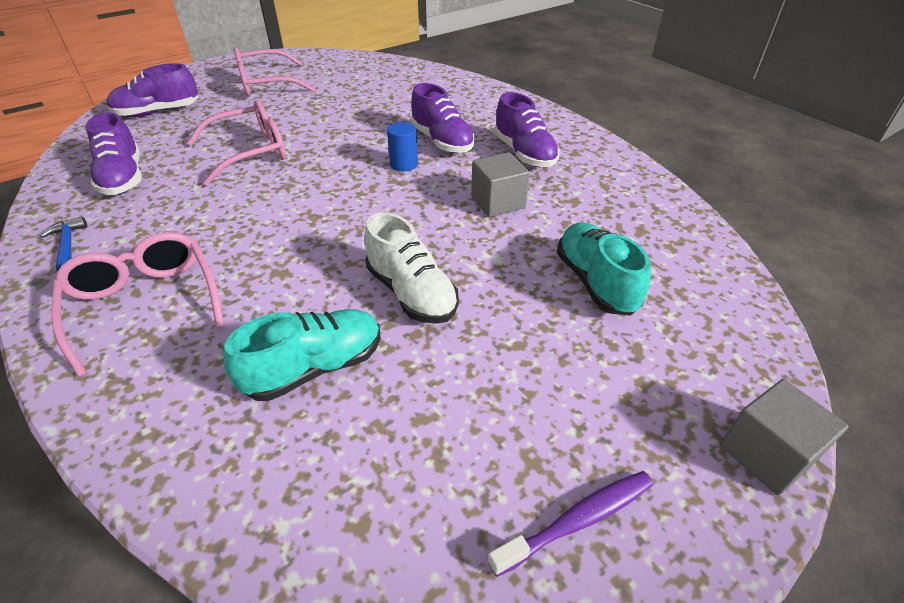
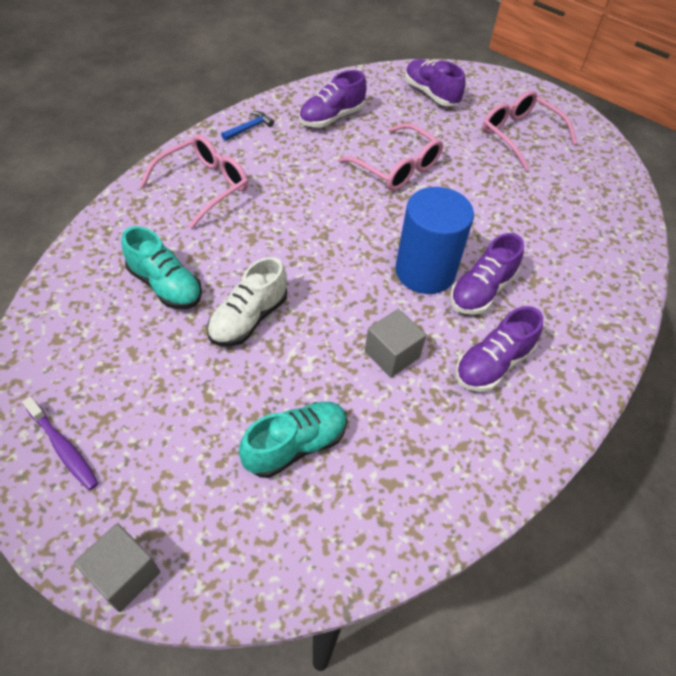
camera: 70 degrees right, 10 degrees up
(404, 164) = (425, 271): blue cylinder -> blue cylinder, size x2.24

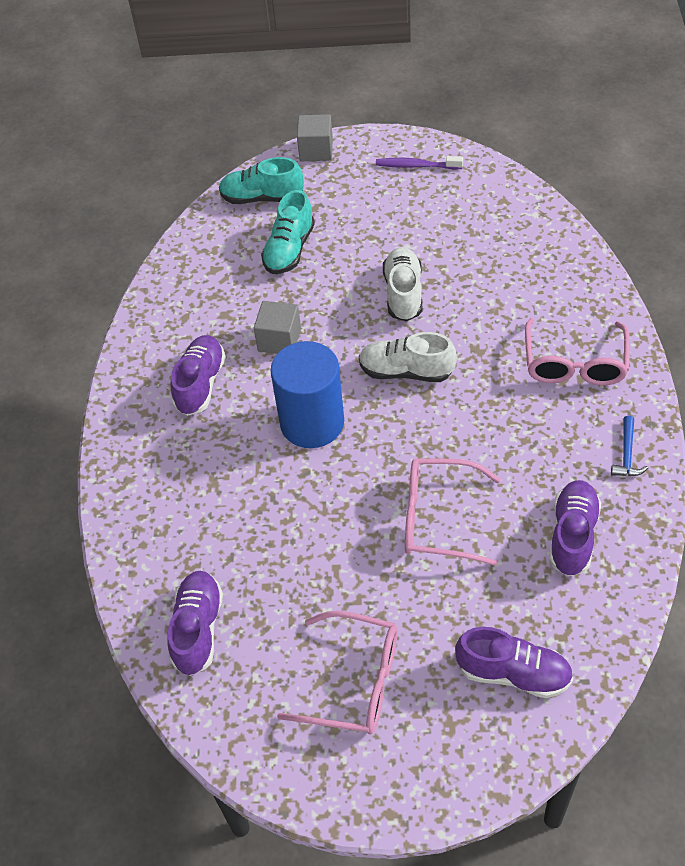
camera: 150 degrees right, 0 degrees up
(165, 285) = (487, 273): turquoise shoe -> turquoise shoe (262, 198)
(319, 258) = (406, 371): none -> white shoe
(481, 290) = (252, 439): purple shoe -> purple shoe (198, 629)

